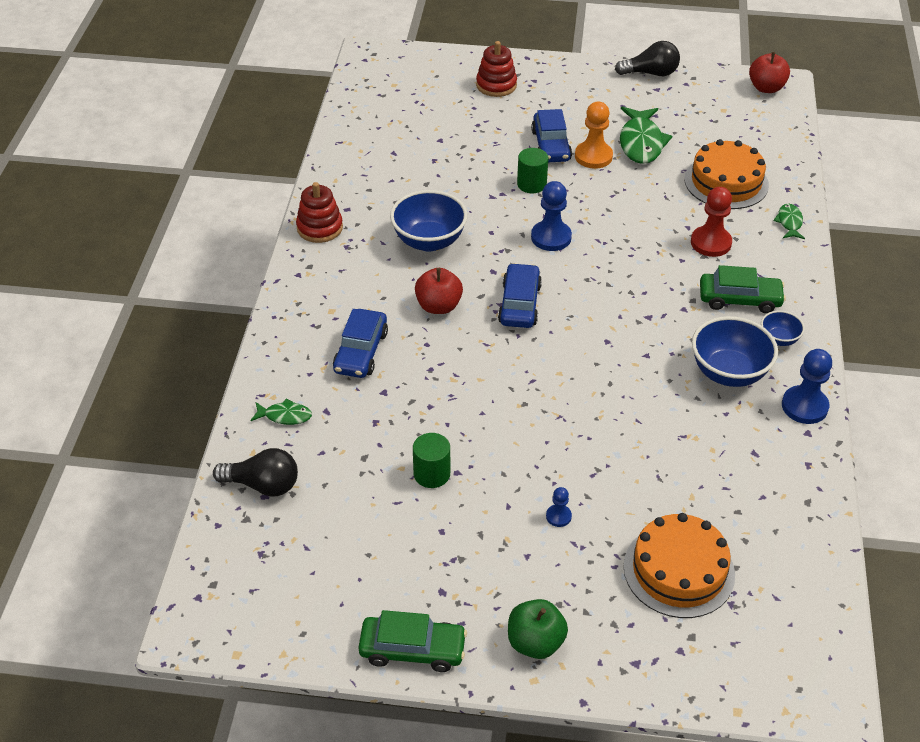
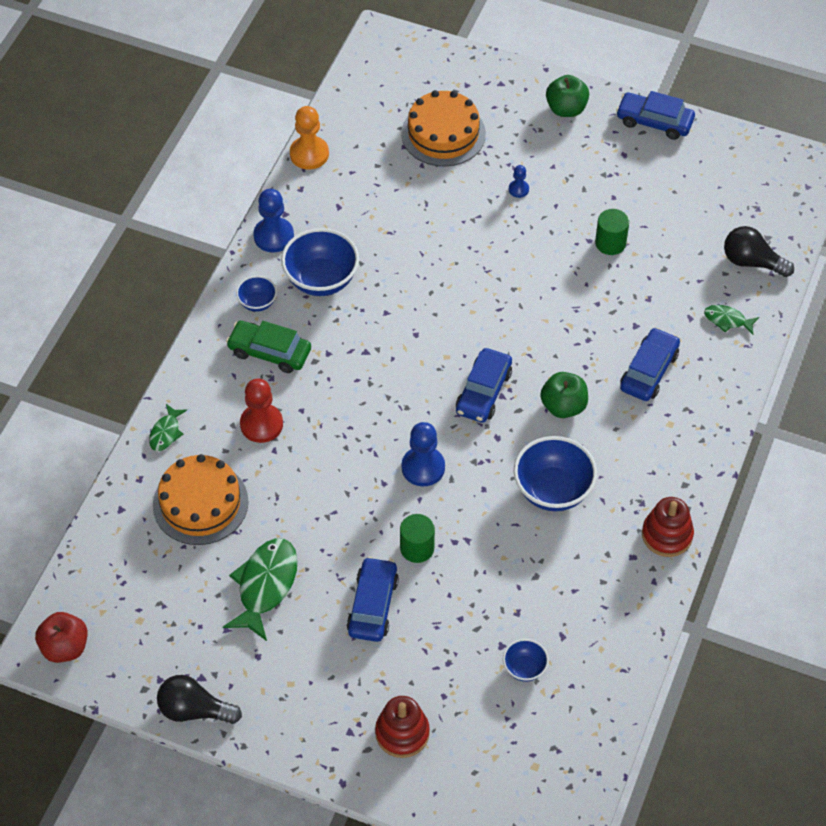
camera: 165 degrees left, 10 degrees up
(412, 649) = (654, 121): green car -> blue car
(417, 130) = (524, 668): none -> blue bowl
(438, 306) = (563, 406): red apple -> green apple
(593, 156) = (330, 576): orange pawn -> orange pawn (309, 154)

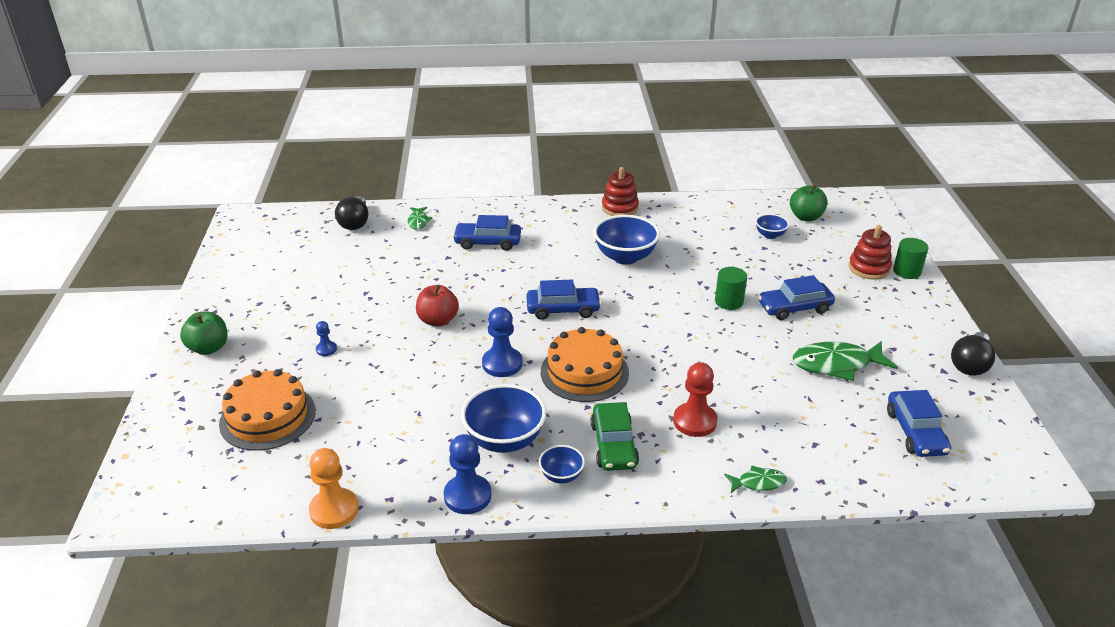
camera: 115 degrees left, 20 degrees down
(65, 647) = (1016, 459): red apple -> red apple (438, 320)
(194, 710) = (970, 364): black light bulb -> black light bulb turned 45 degrees clockwise
(200, 503) = (805, 430): orange cake -> orange cake (584, 372)
(423, 467) = (658, 319): blue pawn -> blue pawn (502, 364)
(563, 406) = (547, 270): green apple -> green apple (806, 217)
(610, 243) = (367, 287): green cylinder -> green cylinder (907, 271)
(654, 121) = (212, 296): blue car -> blue car (915, 432)

